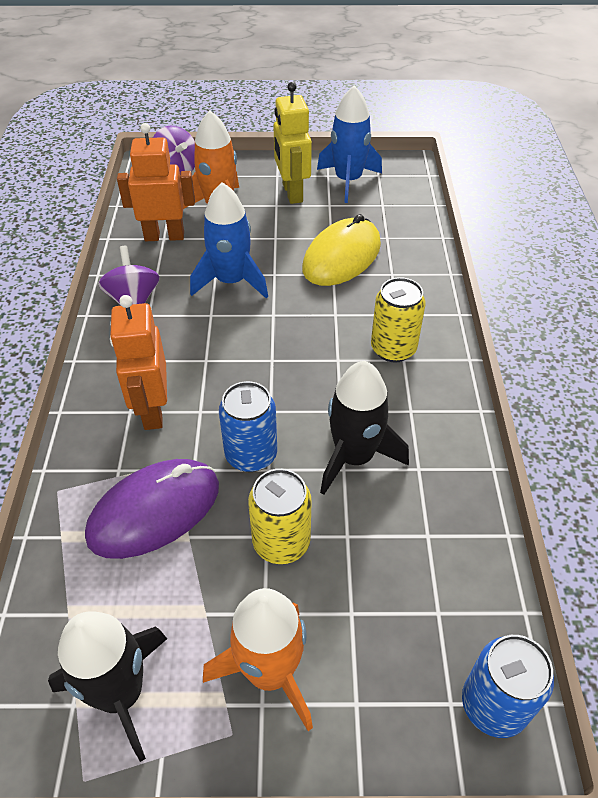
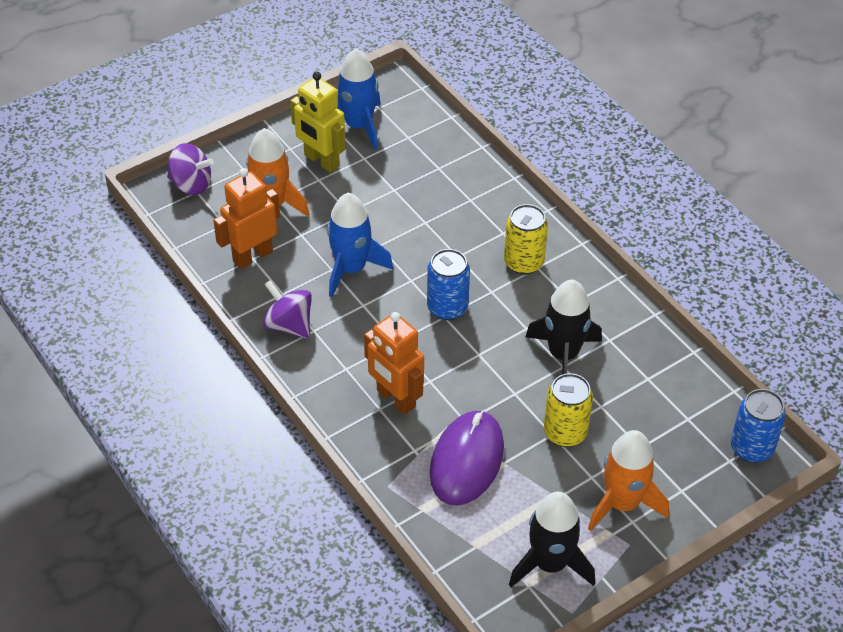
camera: 35 degrees left, 0 degrees up
(251, 455) = (495, 390): blue can -> blue can (447, 307)
(342, 257) = (419, 203): yellow mouse -> none

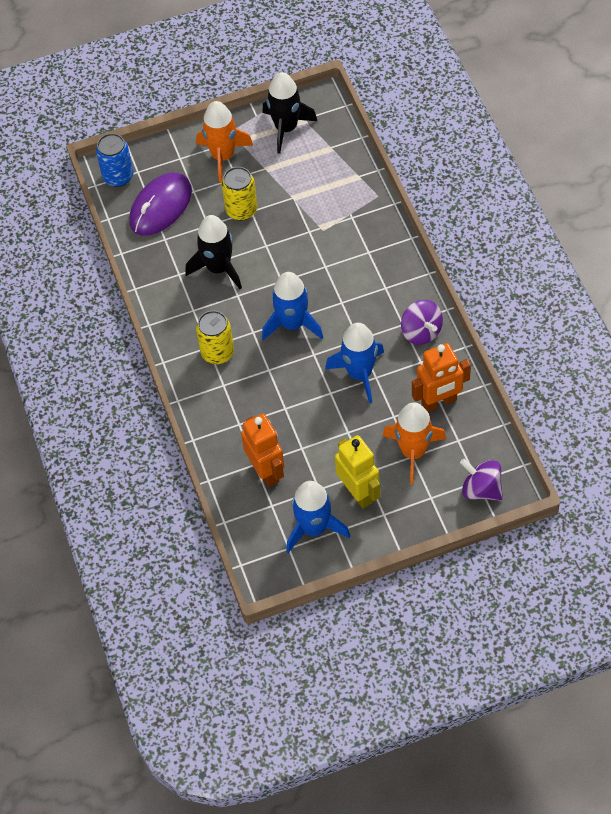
camera: 160 degrees left, 10 degrees up
(395, 399) = (354, 256): orange robot -> orange robot (266, 471)
(447, 307) = (292, 324): blue can -> blue rocket
(467, 460) = (317, 203): purple mouse -> purple mouse (160, 206)

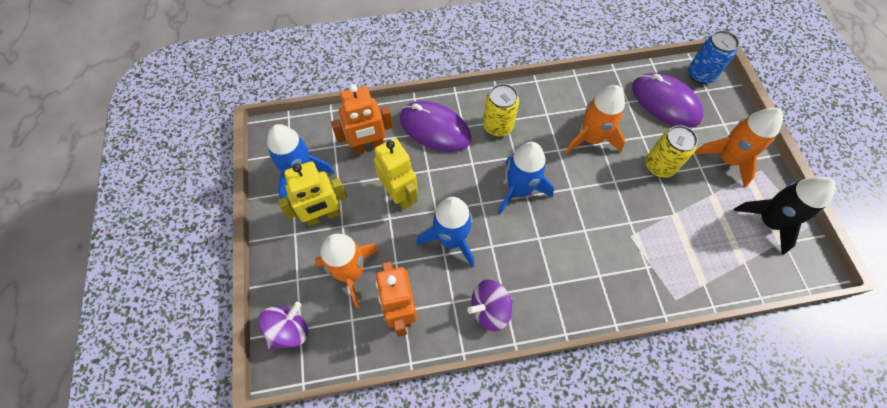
camera: 95 degrees right, 5 degrees up
(218, 268) = (591, 138): black rocket -> orange rocket
(231, 411) = (435, 128): none -> purple mouse
(320, 428) = (400, 195): none -> yellow robot

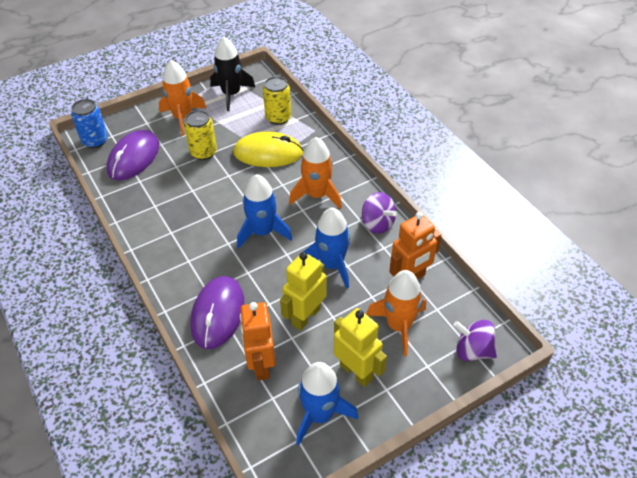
camera: 110 degrees left, 15 degrees down
(368, 146) = (261, 365): orange robot -> orange robot turned 150 degrees counterclockwise
(498, 126) = (198, 264): yellow can -> yellow can (278, 118)
(591, 138) = (189, 197): orange rocket -> orange rocket (317, 195)
(643, 231) = (268, 153): none -> yellow mouse

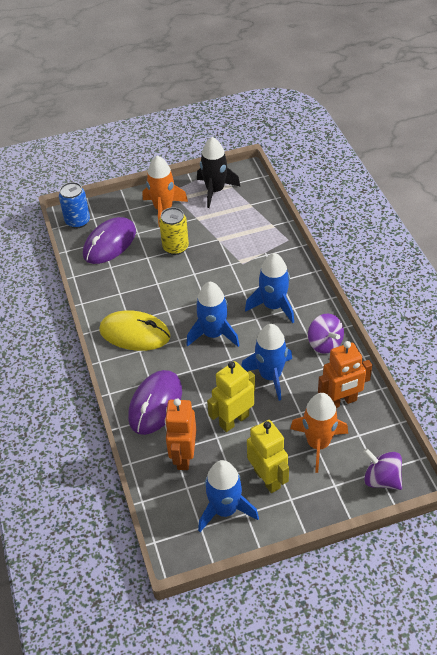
camera: 15 degrees right, 0 degrees up
(268, 153) = (237, 257): yellow mouse -> yellow mouse (135, 333)
(278, 118) = (255, 222): yellow can -> none
(317, 195) = (273, 306): orange rocket -> blue rocket

